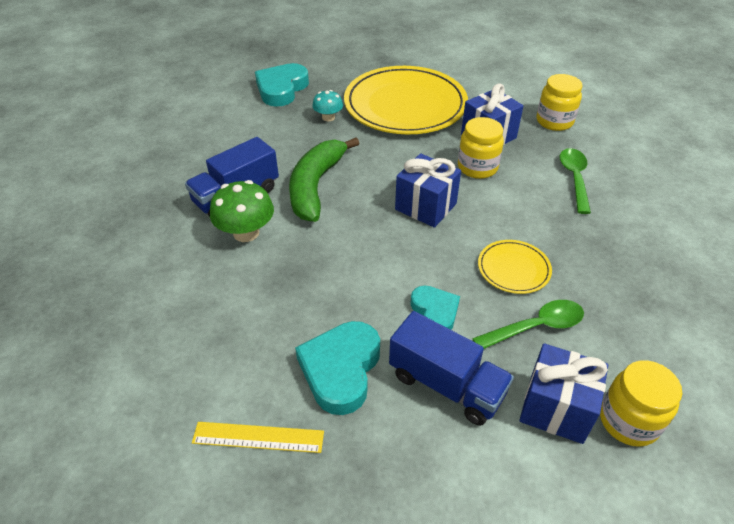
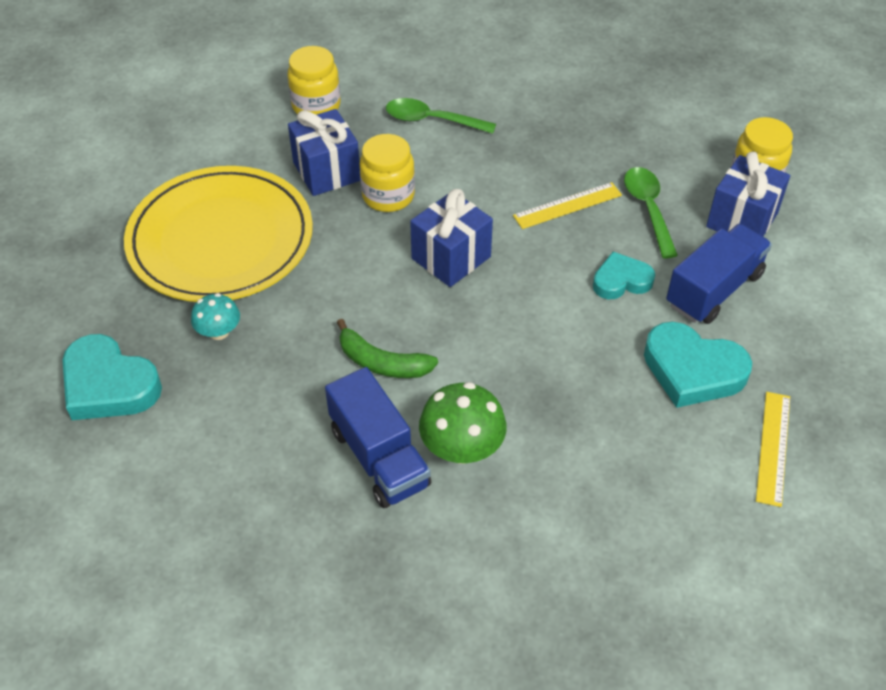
camera: 80 degrees left, 5 degrees up
(316, 186) = (382, 362): green banana -> green banana, size x0.62
(513, 269) = (567, 206): yellow plate -> yellow ruler

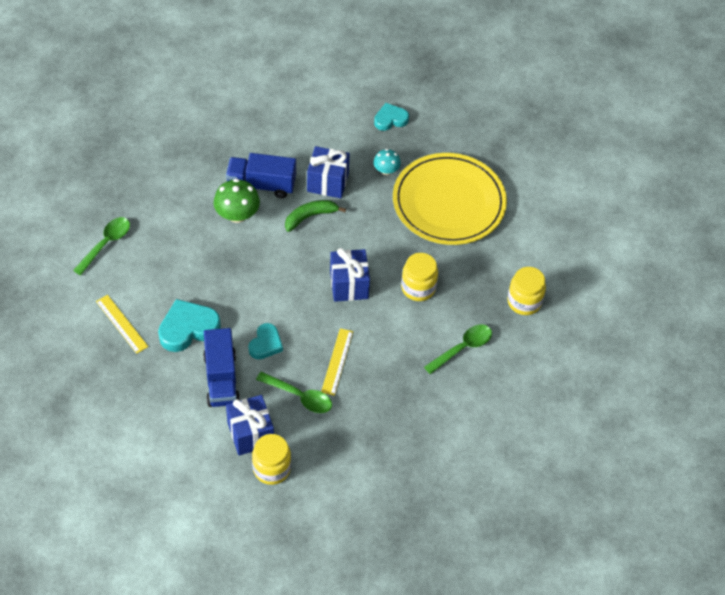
camera: 125 degrees right, 5 degrees up
(109, 385) = (390, 119): turquoise heart -> turquoise heart, size x0.63
(326, 171) = (462, 273): blue gift -> blue gift (327, 182)
(684, 577) = (106, 244): none -> green spoon

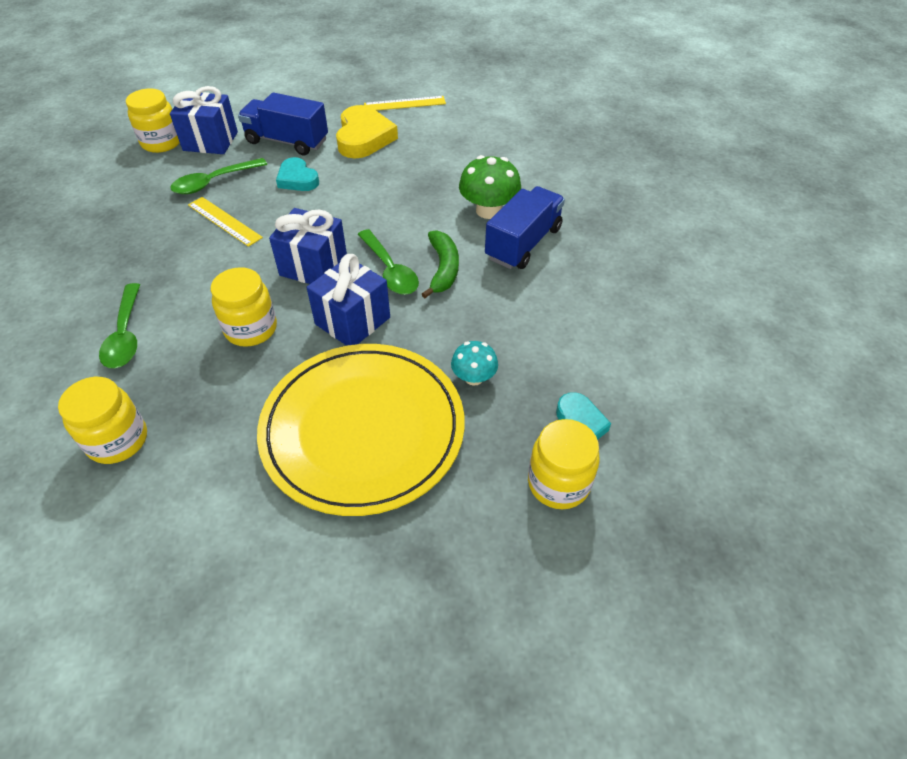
camera: 120 degrees right, 5 degrees down
(106, 244) = (510, 117): green spoon -> green spoon (390, 270)
(188, 328) = (364, 138): turquoise heart -> yellow heart
(327, 182) = (490, 305): blue gift -> blue gift (352, 321)
(427, 117) = (558, 483): none -> yellow jar

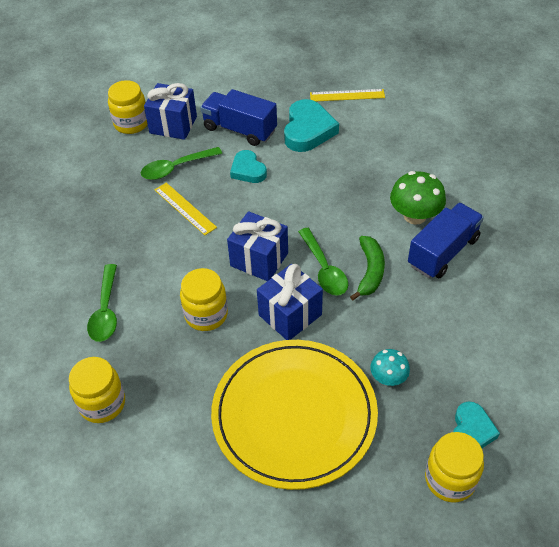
camera: 10 degrees right, 0 degrees up
(364, 138) = (308, 130): yellow heart -> turquoise heart

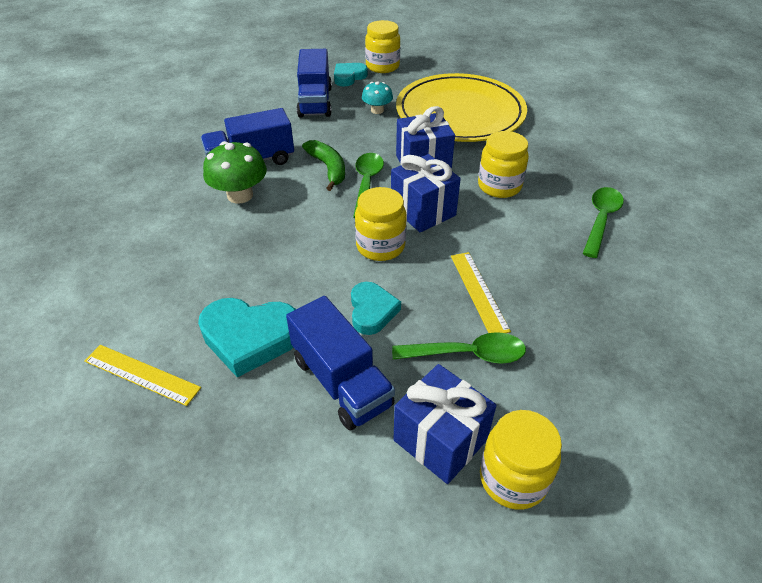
camera: 155 degrees left, 5 degrees down
(102, 403) = (612, 159): yellow jar -> yellow jar (380, 246)
(308, 130) = (250, 338): turquoise heart -> turquoise heart turned 120 degrees counterclockwise
(370, 272) = (328, 169): green banana -> green banana turned 120 degrees clockwise
(466, 362) = (315, 102): none -> blue truck

